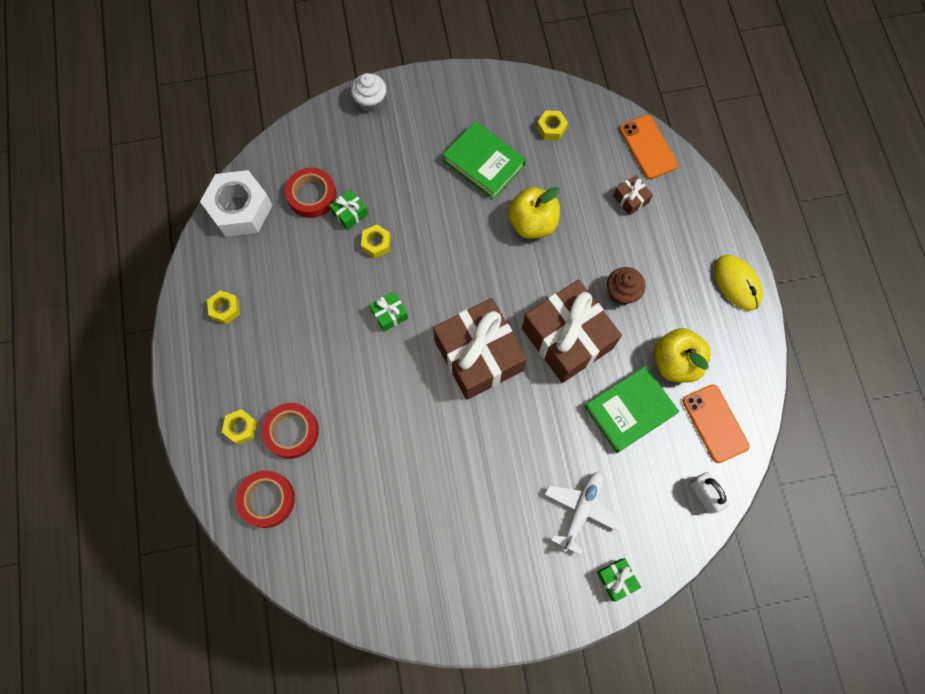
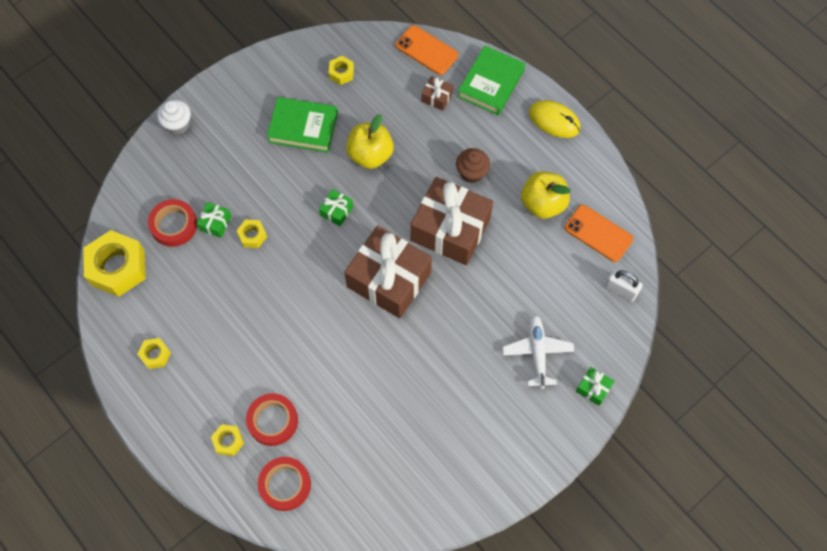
camera: 30 degrees left, 5 degrees down
(240, 209) = (118, 268): white nut -> yellow nut
(389, 314) = (297, 286): green gift -> green gift (336, 211)
(629, 410) = (530, 258): green book -> green book (491, 83)

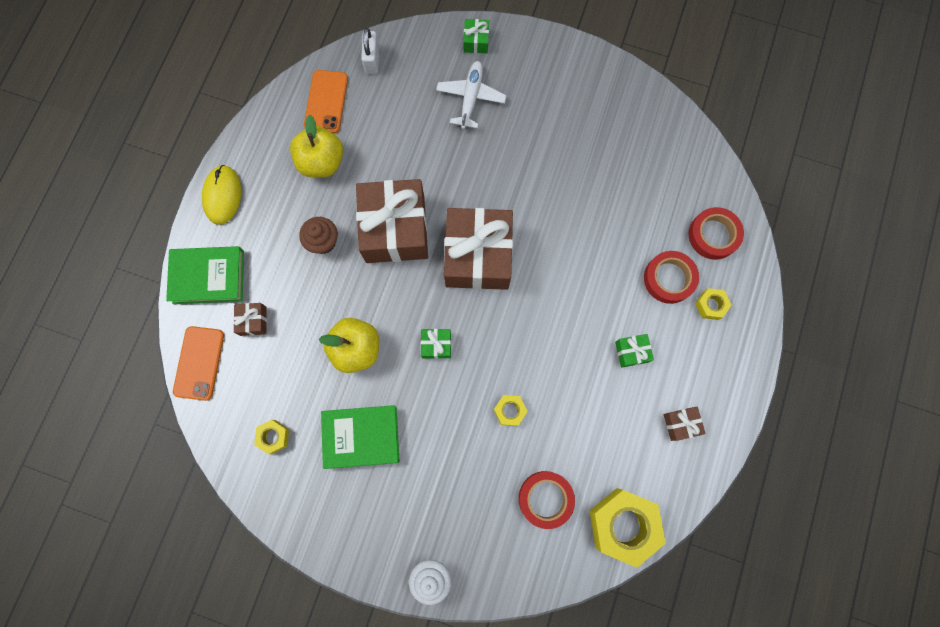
camera: 120 degrees left, 10 degrees up
(155, 355) = (681, 424): yellow nut -> brown gift
(215, 223) = (518, 457): green gift -> green gift (631, 352)
(303, 127) = (361, 436): green book -> green book turned 75 degrees counterclockwise
(537, 352) = (471, 98): white plane -> white plane turned 135 degrees clockwise

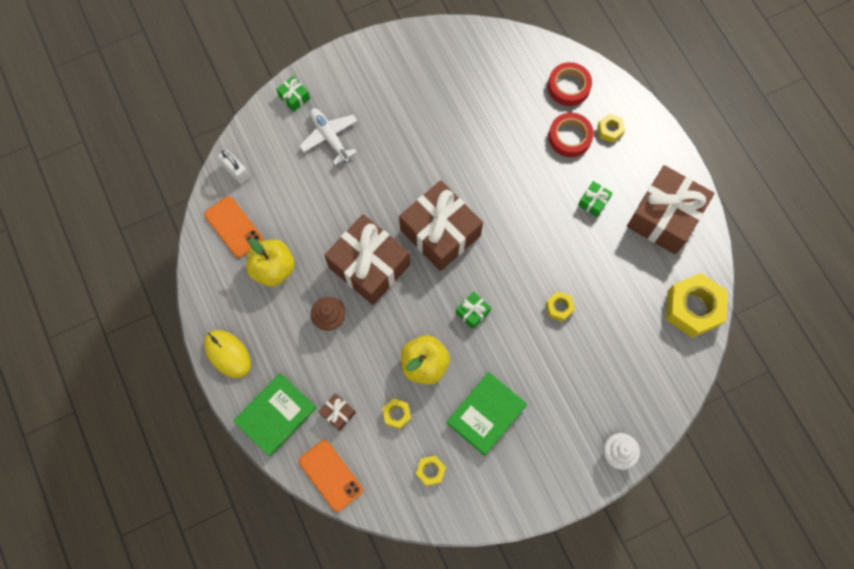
camera: 45 degrees left, 5 degrees down
(294, 366) = (397, 414): none -> yellow nut
(545, 499) = (634, 338): red tape -> none
(681, 424) = (664, 217): brown gift -> brown gift, size x2.42

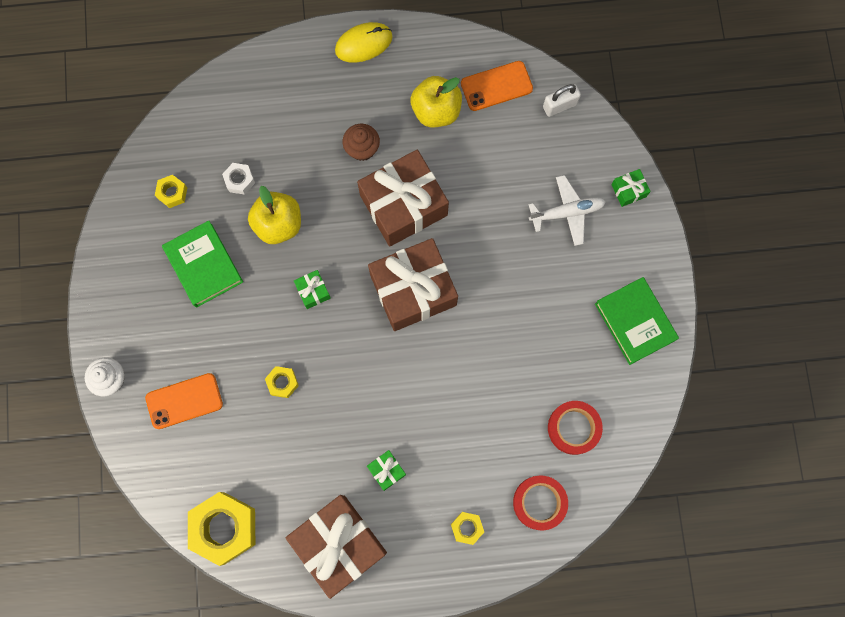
camera: 110 degrees right, 5 degrees up
(276, 415) = (285, 70): green book -> green book (634, 322)
(330, 475) = (208, 101): orange phone -> orange phone (184, 401)
(338, 413) = (264, 126): brown gift -> none
(397, 414) = (239, 180): yellow nut -> white nut
(570, 137) = (474, 477): red tape -> red tape (573, 428)

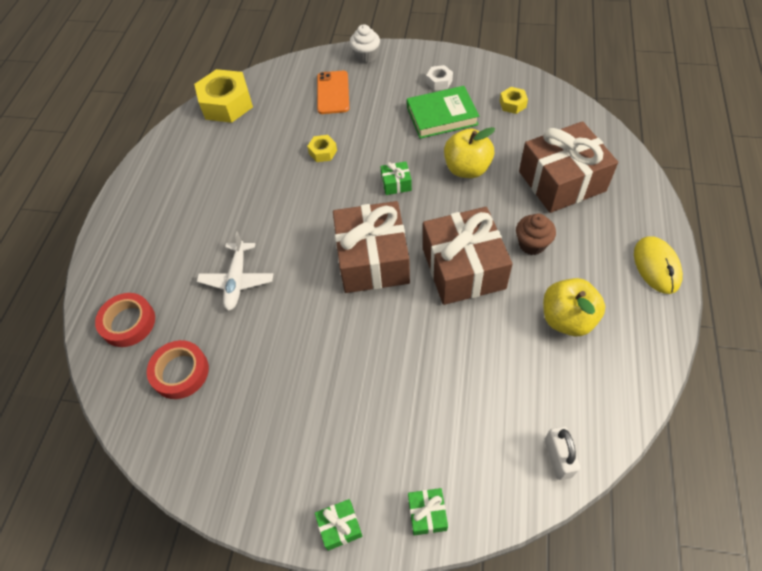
camera: 110 degrees right, 20 degrees down
(239, 180) = (516, 148): white nut -> white nut (439, 82)
(339, 544) = (177, 168): brown gift -> brown gift (561, 181)
(386, 470) = (217, 209): green gift -> green gift (340, 526)
(467, 528) = (139, 259): yellow nut -> none
(496, 86) = (592, 389): orange phone -> none
(567, 212) = (416, 429): white plane -> white plane (237, 280)
(634, 322) = (263, 470): green book -> none

